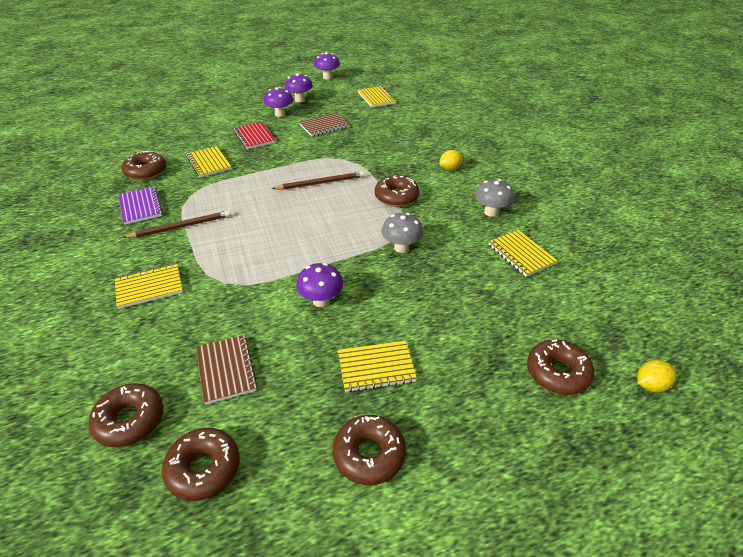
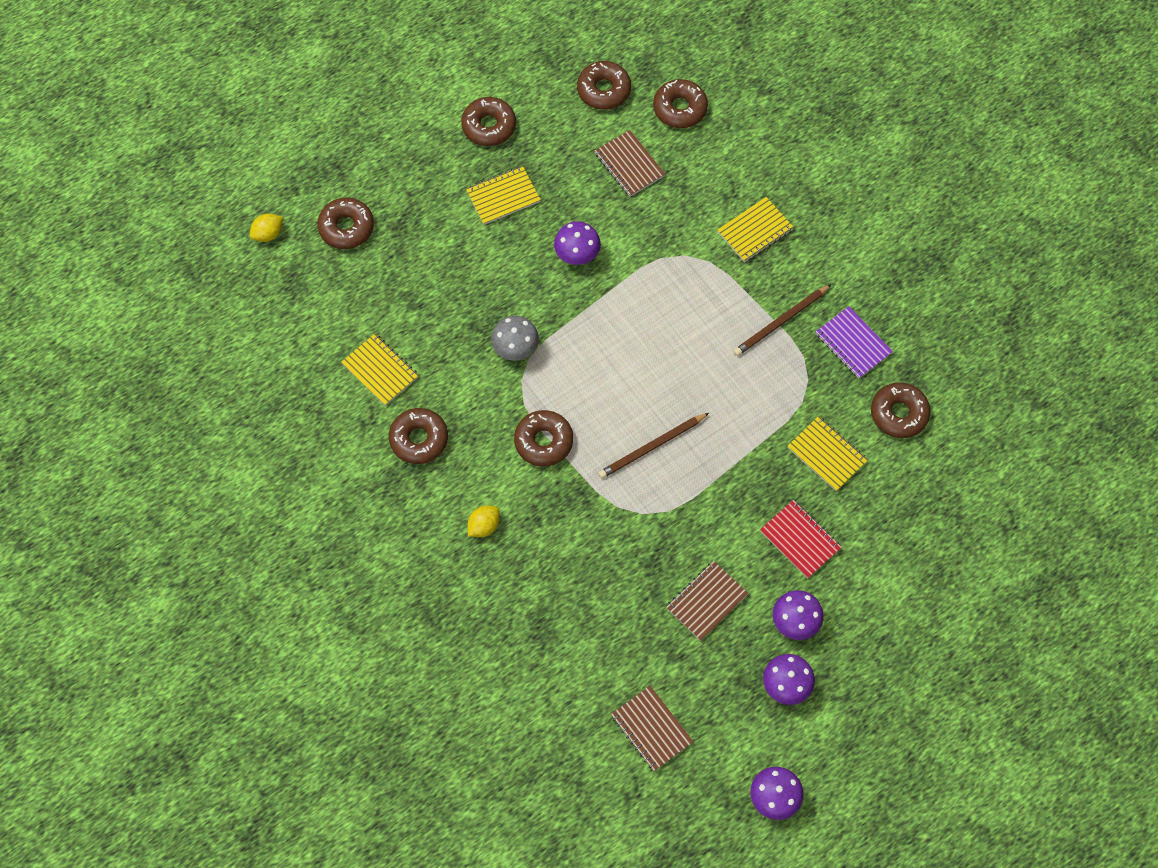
camera: 165 degrees right, 25 degrees up
(376, 98) = (651, 729): yellow notebook -> brown notebook
(491, 212) = (419, 439): grey mushroom -> brown donut

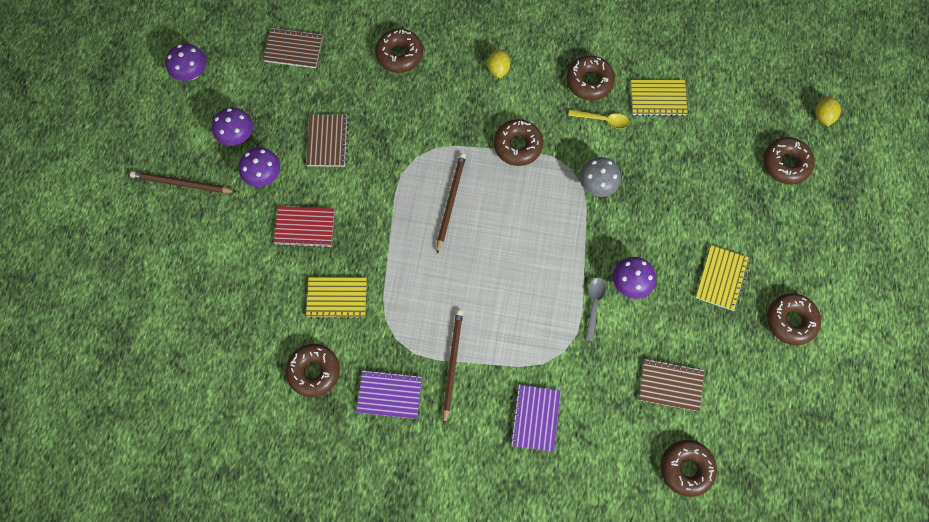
camera: 135 degrees right, 5 degrees up
(447, 396) = (602, 120): none -> yellow spoon
(604, 90) = (752, 429): brown donut -> brown donut (399, 54)
(623, 265) = (594, 305): none -> grey spoon
(755, 231) = (535, 418): yellow notebook -> purple notebook
(878, 685) = (181, 183): none -> brown pencil

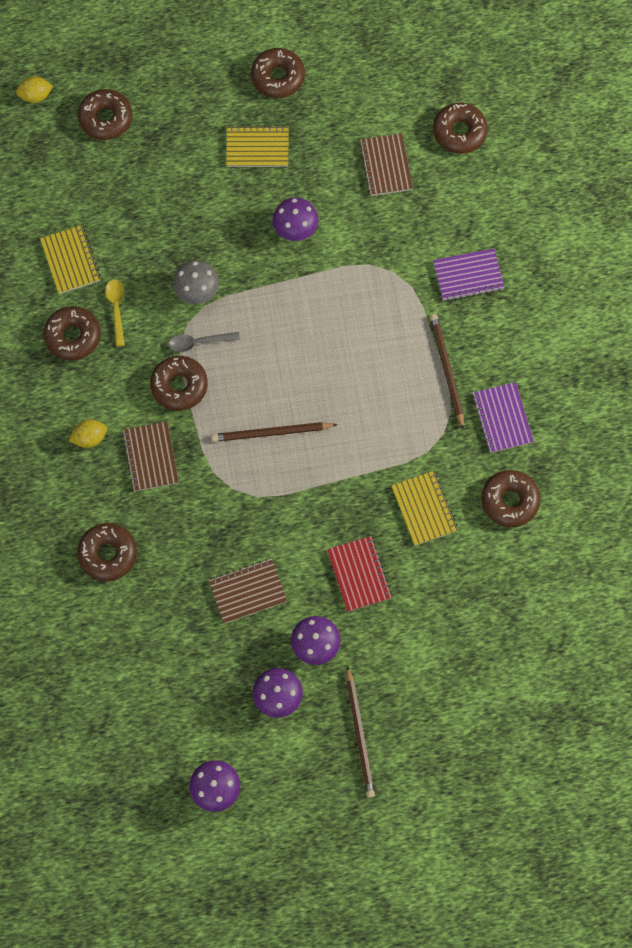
camera: 110 degrees left, 0 degrees up
(293, 49) = (142, 680): brown notebook -> brown notebook (151, 457)
(452, 364) = (447, 370): brown pencil -> brown pencil turned 90 degrees clockwise
(594, 305) = (331, 257): grey spoon -> grey spoon (199, 342)

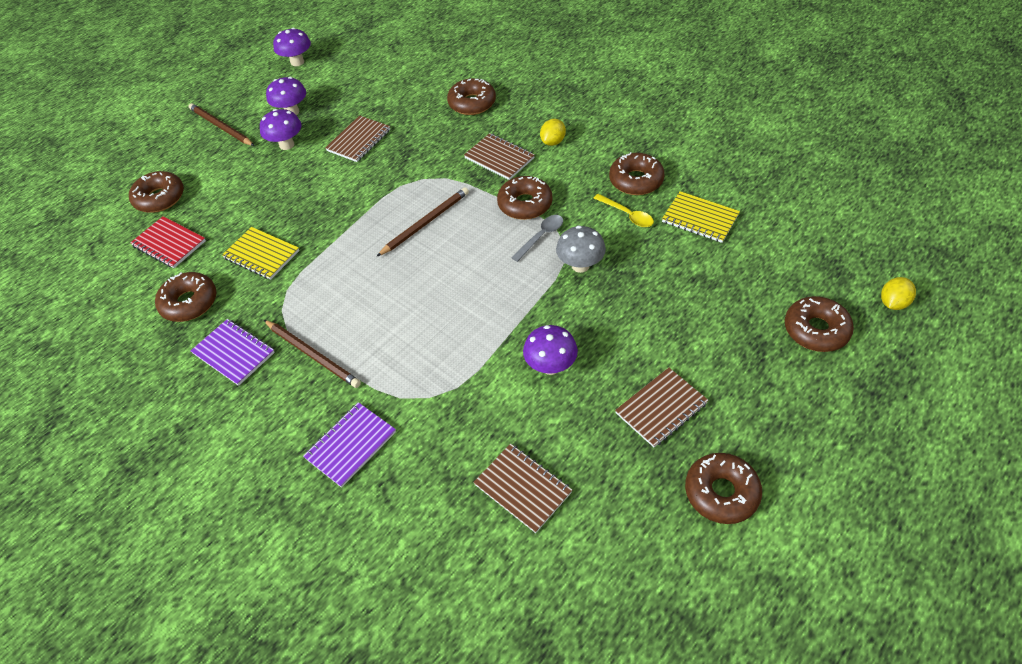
camera: 145 degrees right, 20 degrees down
(257, 148) = (661, 408): yellow notebook -> brown notebook
(359, 574) = (284, 192): red notebook -> red notebook (169, 244)
(459, 132) = (476, 590): brown donut -> brown donut (160, 198)

